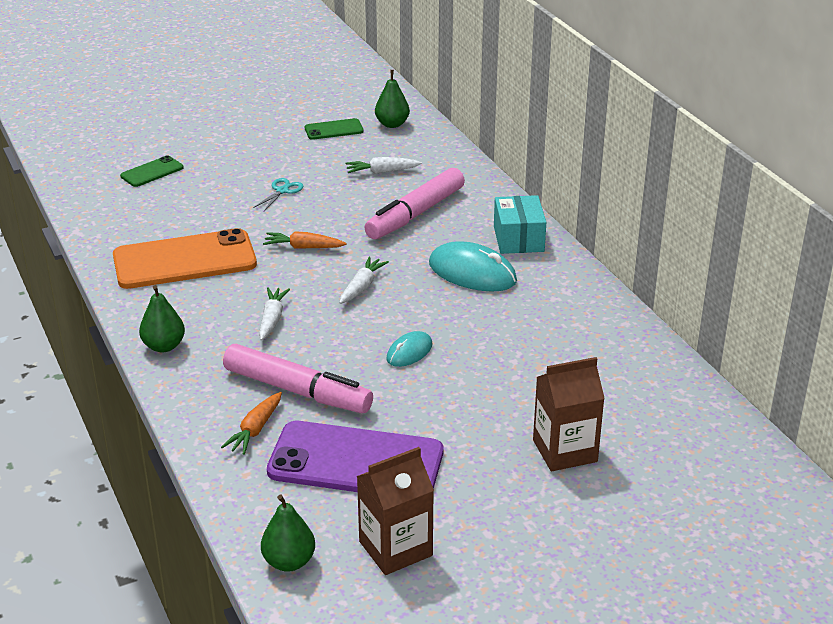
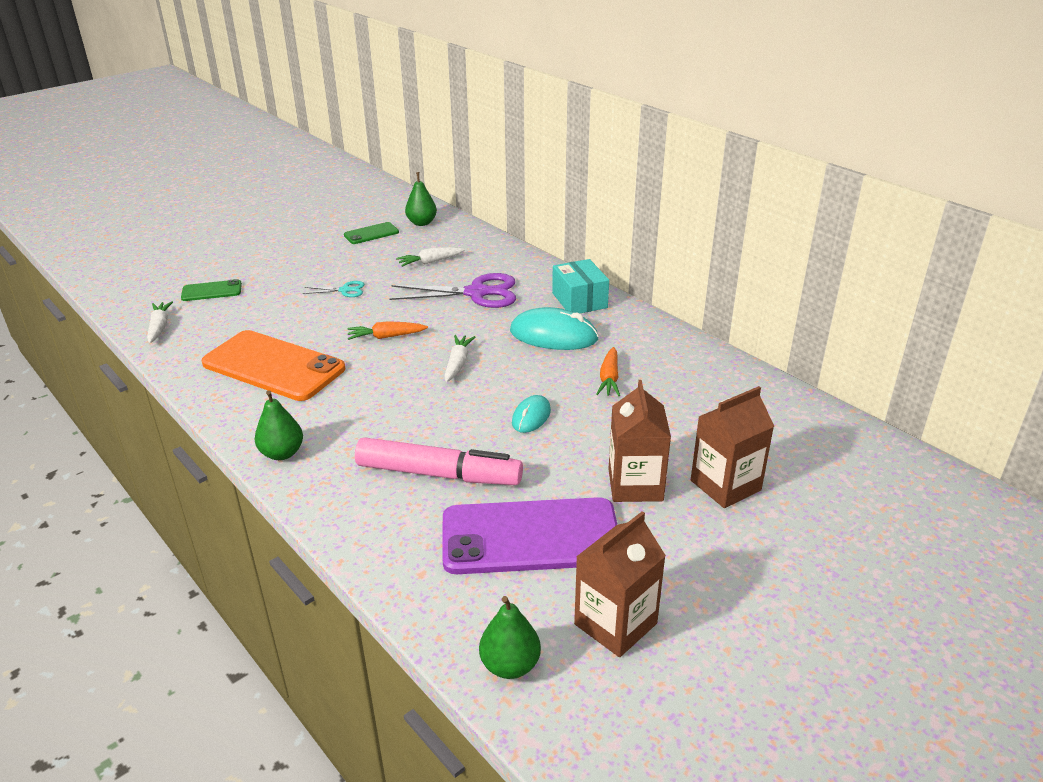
camera: 15 degrees left, 0 degrees up
(152, 172) = (211, 291): green phone -> green phone turned 45 degrees clockwise
(184, 260) = (273, 366): orange phone -> orange phone turned 60 degrees clockwise
(255, 430) = (412, 523): orange carrot -> orange carrot (609, 379)
(272, 319) = (383, 408): white carrot -> white carrot (159, 327)
(282, 191) = (345, 290): turquoise scissors -> turquoise scissors turned 75 degrees clockwise
(415, 214) = (477, 293): pink marker -> purple scissors
(477, 434) = (635, 485): none -> brown carton

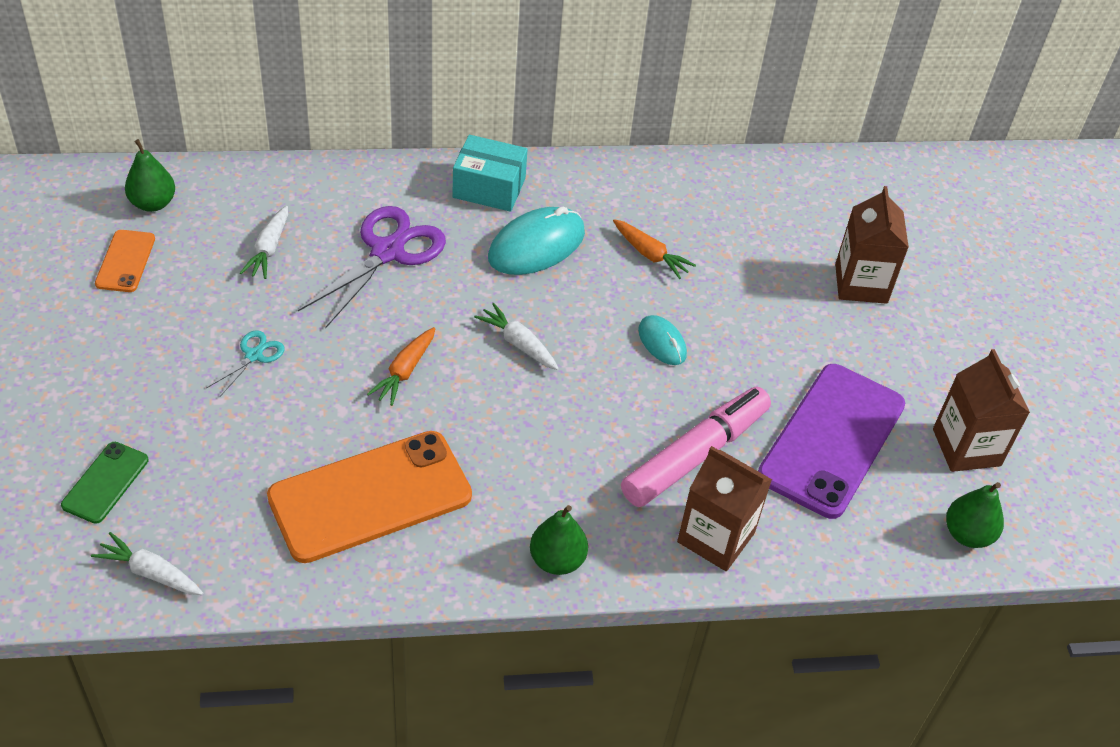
camera: 60 degrees left, 15 degrees up
(371, 234) = (125, 261): green phone -> orange phone
(635, 485) = (817, 335): brown carton -> brown carton (716, 537)

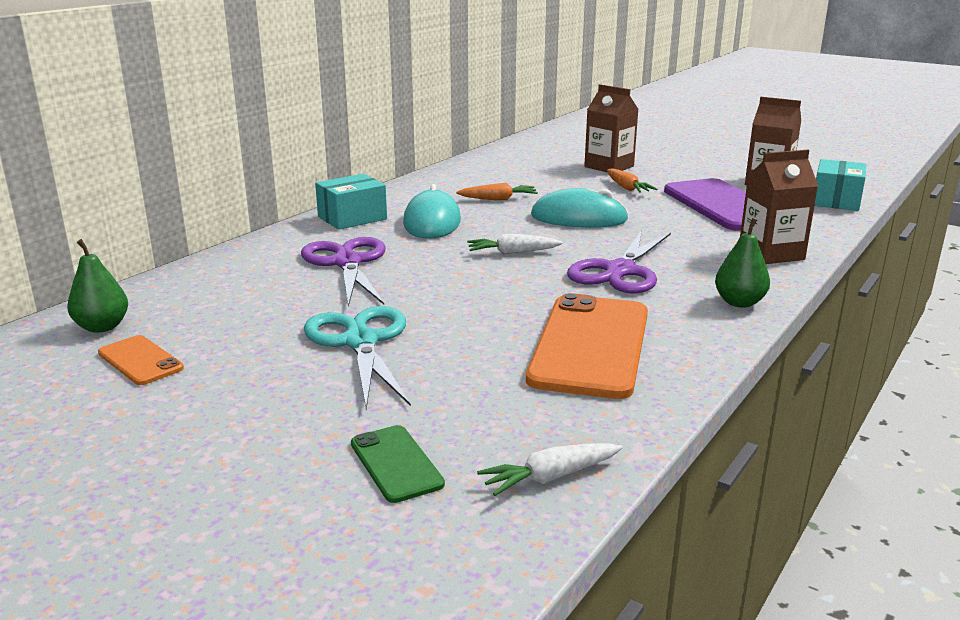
camera: 45 degrees left, 25 degrees down
(254, 355) = (360, 342): turquoise scissors -> turquoise scissors, size x2.08
(268, 249) = (257, 300): white carrot -> none
(405, 371) = (477, 293): orange carrot -> orange carrot (627, 188)
(549, 441) = (620, 271): none -> purple scissors
(662, 342) = (579, 218): turquoise mouse -> turquoise mouse, size x1.78
(696, 455) = (691, 238): pink marker -> none
(967, 534) = (836, 200): green pear -> turquoise box

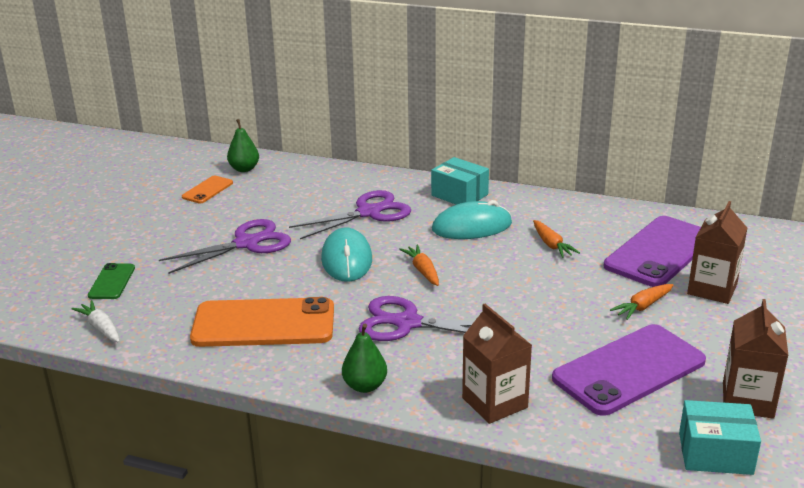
camera: 75 degrees right, 5 degrees up
(360, 342) = (247, 243): turquoise scissors -> purple scissors
(396, 463) = (112, 282): green phone -> green phone turned 45 degrees counterclockwise
(512, 252) = (423, 271): white carrot -> orange carrot
(538, 170) = (659, 252): none -> purple phone
(579, 218) = (528, 290): turquoise mouse -> turquoise mouse (347, 259)

